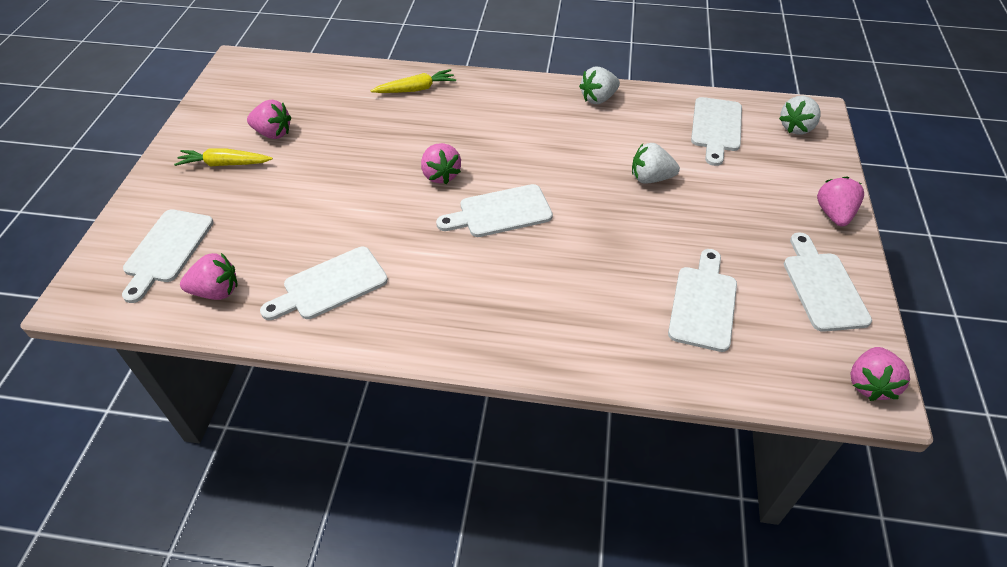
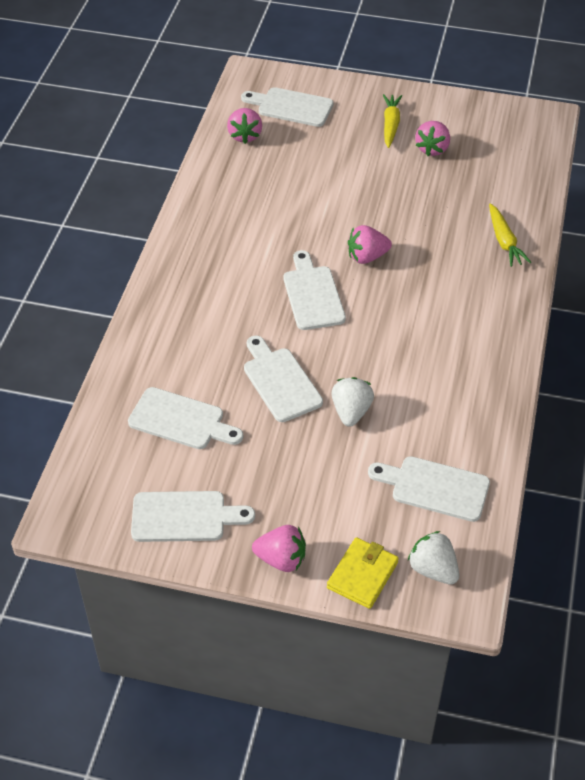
camera: 95 degrees right, 0 degrees up
(330, 285) = (241, 193): white cutting board -> white cutting board (280, 381)
(598, 99) = (490, 388): white strawberry -> none
(822, 165) = (362, 575): none -> yellow wallet
(869, 384) = (73, 517): pink strawberry -> none

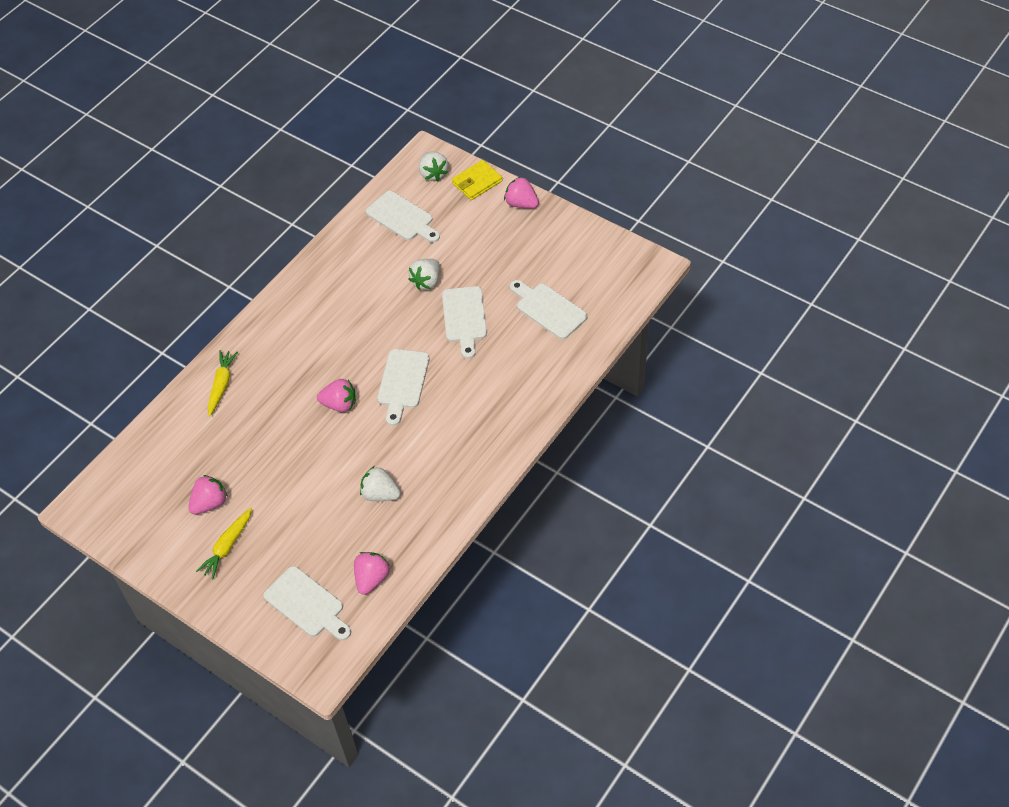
camera: 155 degrees left, 5 degrees up
(184, 517) = (571, 244): white cutting board -> none
(275, 195) = (380, 494): none -> white strawberry

